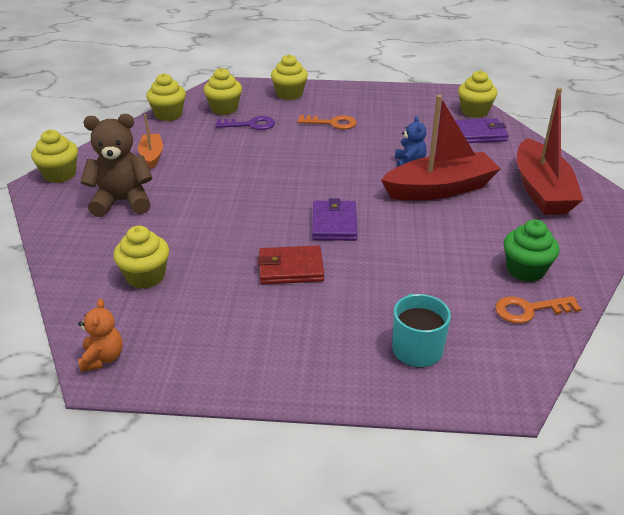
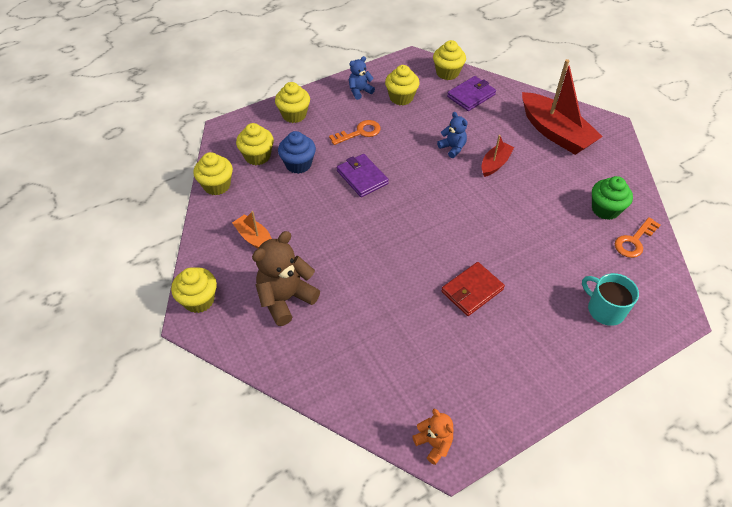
camera: 35 degrees left, 15 degrees up
(145, 276) = (384, 358): yellow cupcake -> yellow cupcake (401, 97)
(250, 125) = (298, 164): purple key -> blue cupcake
(334, 224) = (460, 234): purple wallet -> purple wallet (362, 177)
(369, 98) = (360, 91): none -> blue teddy bear
(440, 189) = (495, 164): red boat -> red boat, size x0.51

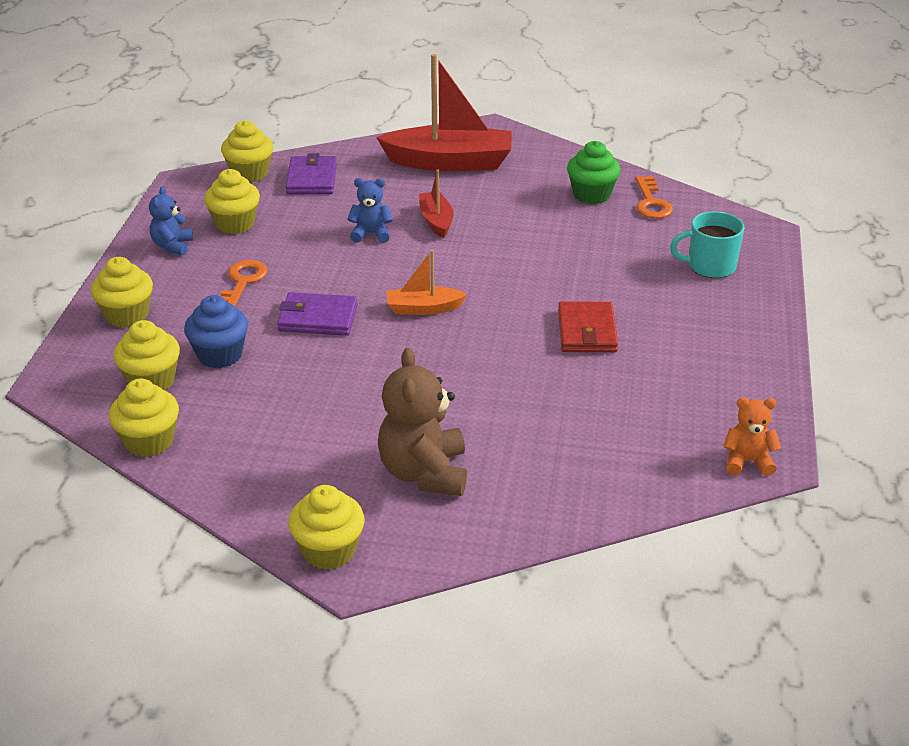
camera: 50 degrees left, 15 degrees down
(255, 238) = (292, 452): orange boat -> orange boat (423, 308)

